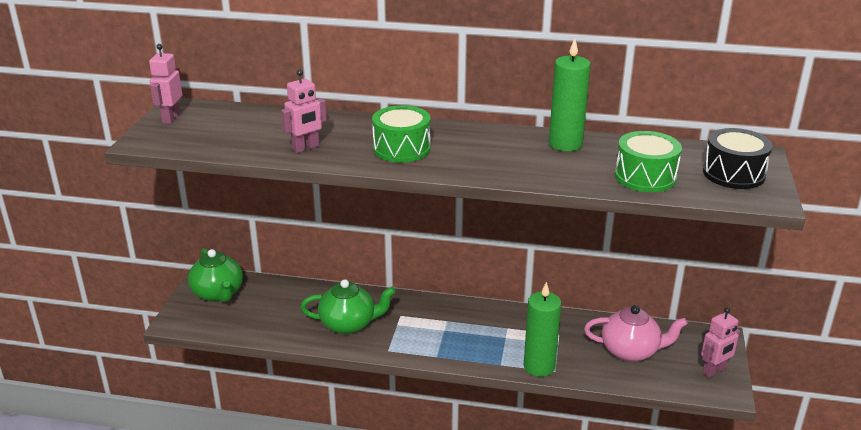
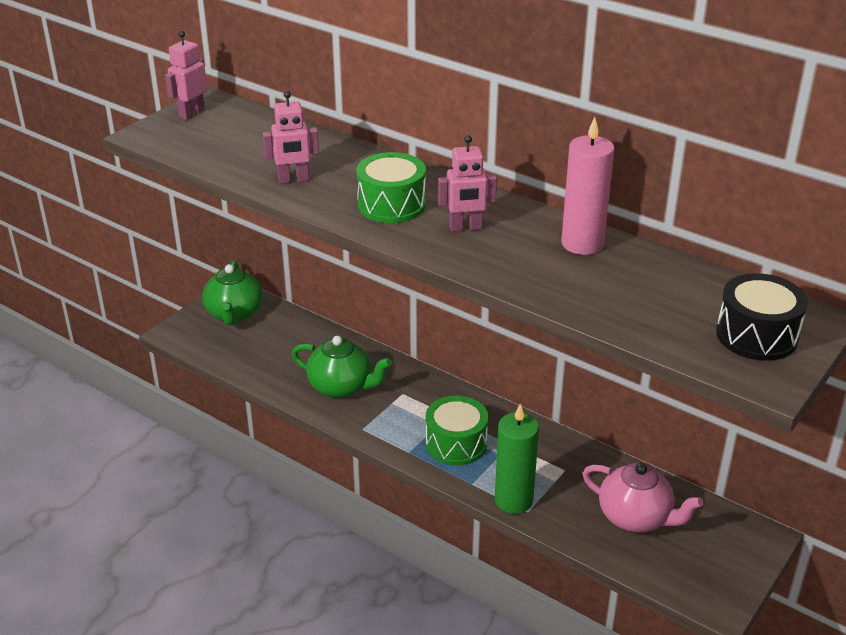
camera: 25 degrees right, 5 degrees up
(565, 144) = (582, 244): green candle -> pink candle
(645, 177) = (639, 310): green drum -> green drum (456, 443)
(714, 370) = (723, 575): pink robot -> pink robot (465, 228)

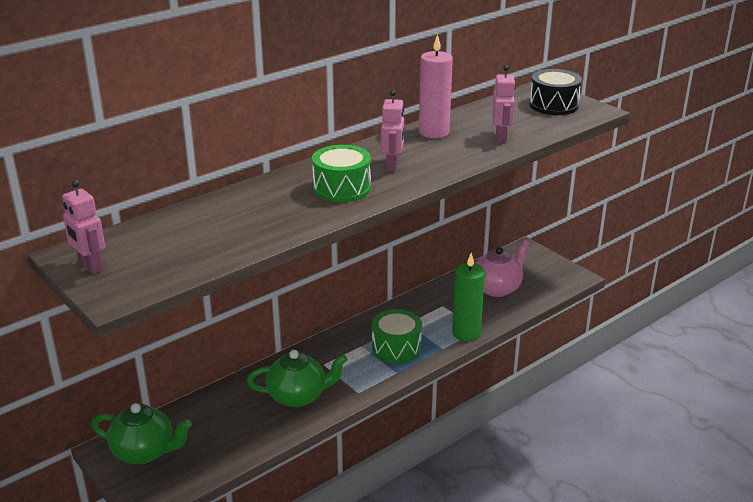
camera: 75 degrees left, 5 degrees down
(293, 179) = (271, 225): pink robot -> pink robot (501, 138)
(342, 387) = (298, 396): green teapot -> green teapot turned 45 degrees clockwise

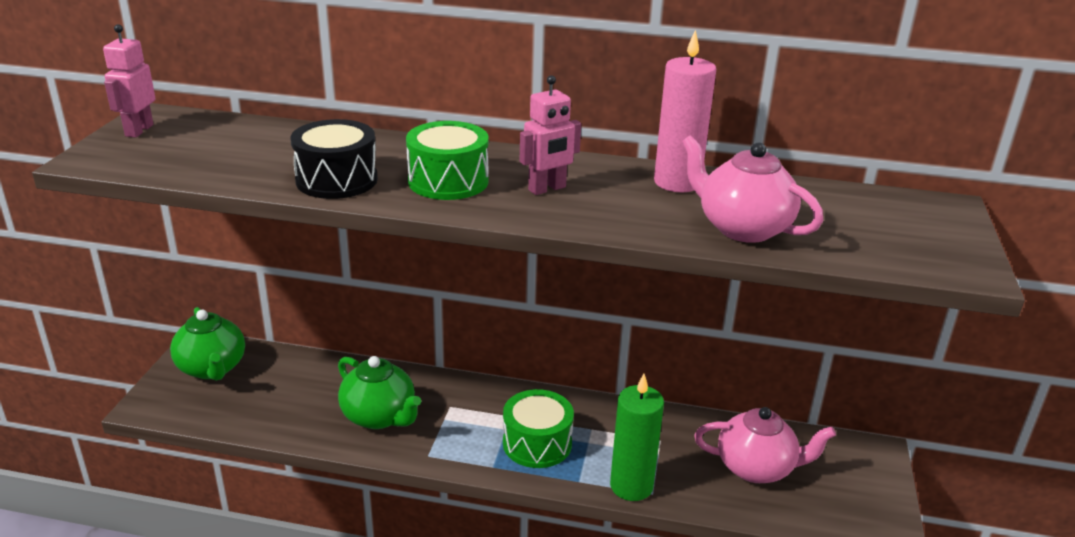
camera: 50 degrees right, 0 degrees up
(501, 138) = (742, 228): pink robot -> pink teapot
(553, 105) = (914, 231): black drum -> black drum (336, 180)

